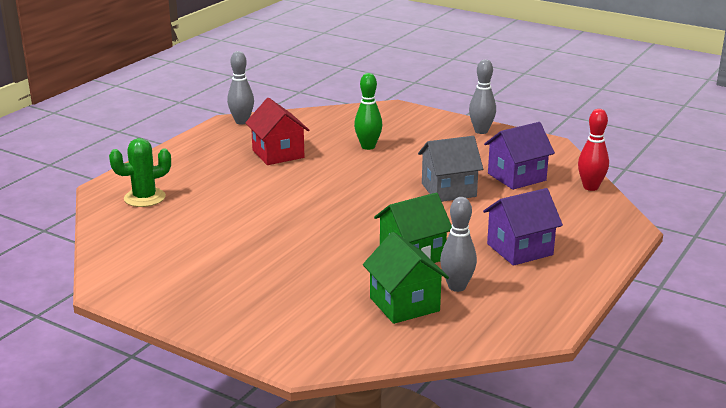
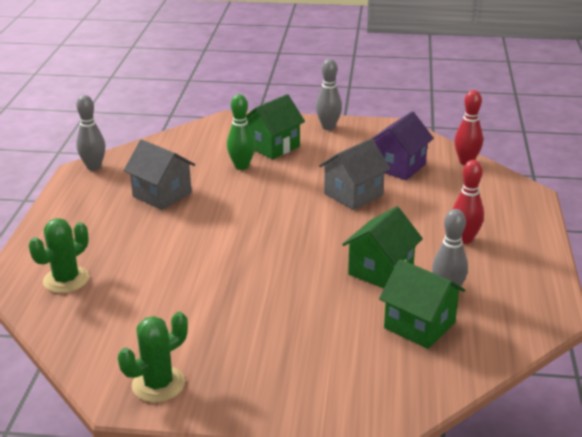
camera: 25 degrees left, 5 degrees up
(146, 287) = (158, 384): none -> green cactus
(278, 154) = (162, 195): red house -> grey house
(412, 136) = (273, 146): none -> green house
(520, 249) = (464, 239): purple house -> red bowling pin

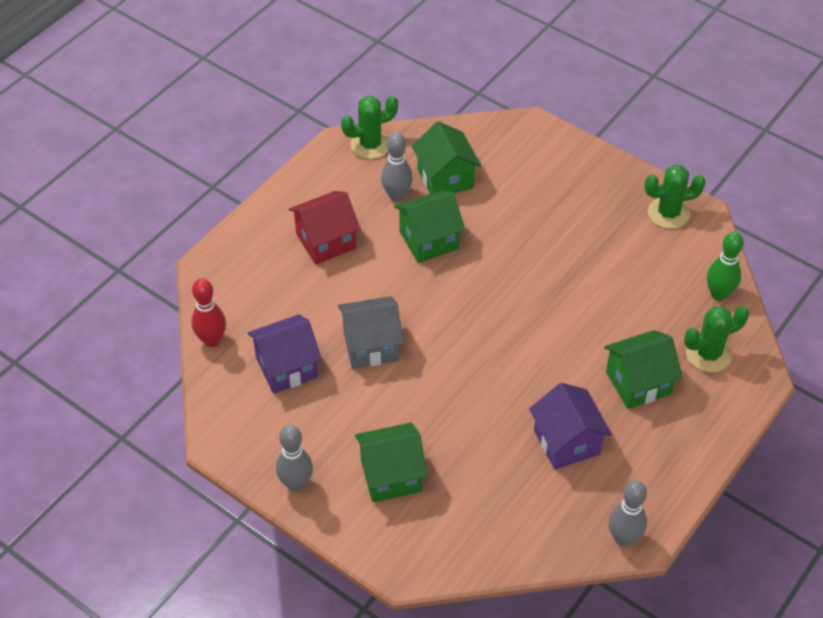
camera: 150 degrees left, 20 degrees up
(123, 242) = (638, 383): none -> green house
(162, 195) = (566, 442): grey house -> purple house
(241, 166) = (452, 452): green bowling pin -> green bowling pin (718, 294)
(464, 239) = (326, 241): red bowling pin -> red house
(525, 326) = (370, 145): none -> green cactus

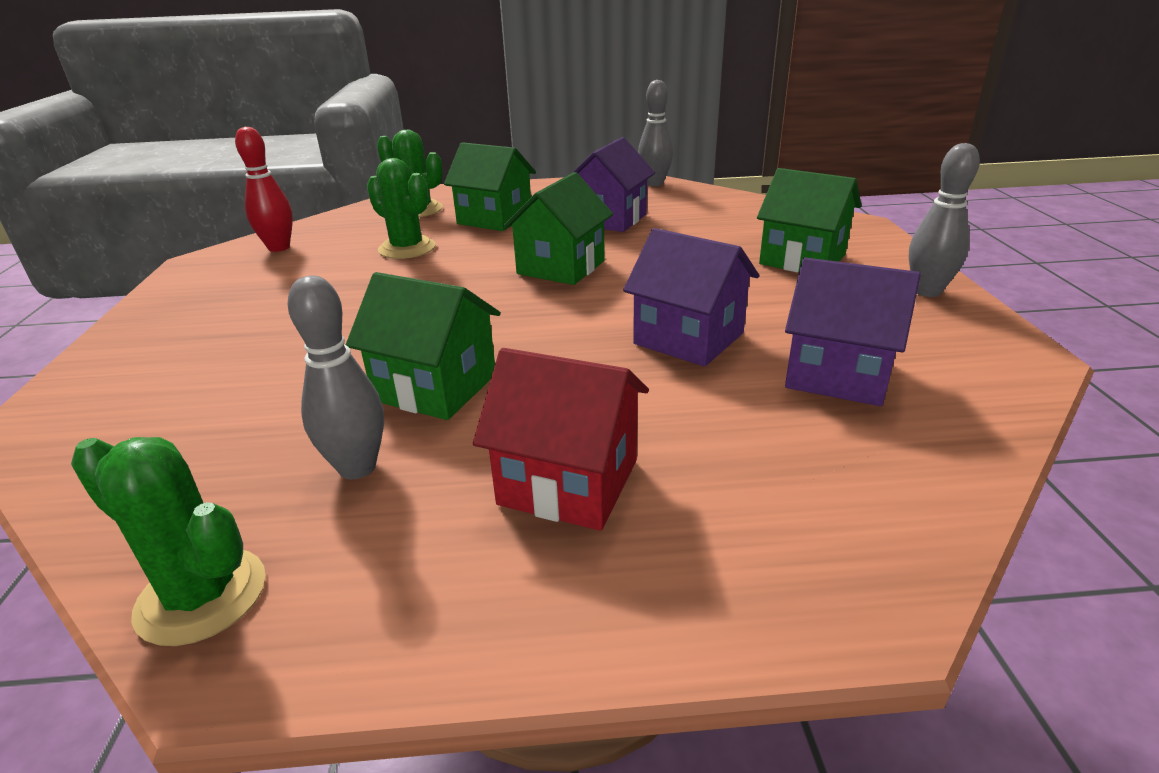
camera: 130 degrees left, 20 degrees down
(212, 340) = (954, 467): red bowling pin -> red bowling pin (279, 248)
(371, 346) = (689, 338): grey house -> purple house
(445, 178) = (259, 441): green house -> green house (561, 267)
(668, 213) = (213, 274): green cactus -> green cactus (407, 248)
(718, 294) = (330, 225): green bowling pin -> none

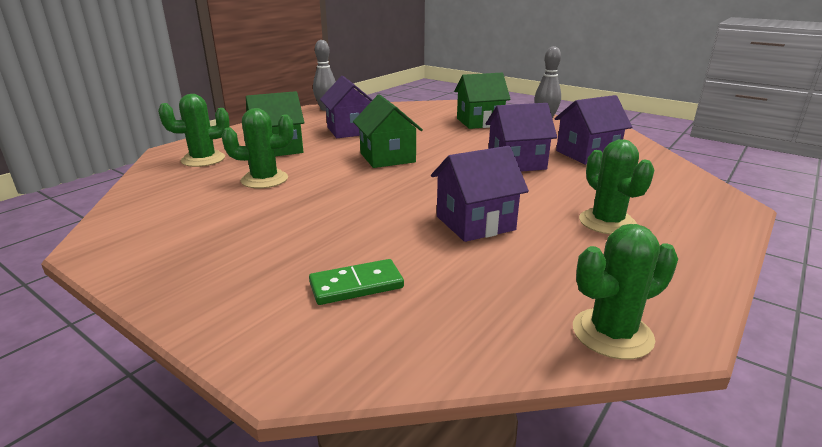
camera: 50 degrees left, 5 degrees down
(211, 386) = (356, 285): none -> green domino
(279, 248) = (151, 213): red bowling pin -> none
(357, 467) = (533, 263): grey bowling pin -> none
(435, 387) = (475, 223): green house -> purple house
(568, 482) = (607, 222): red house -> green cactus

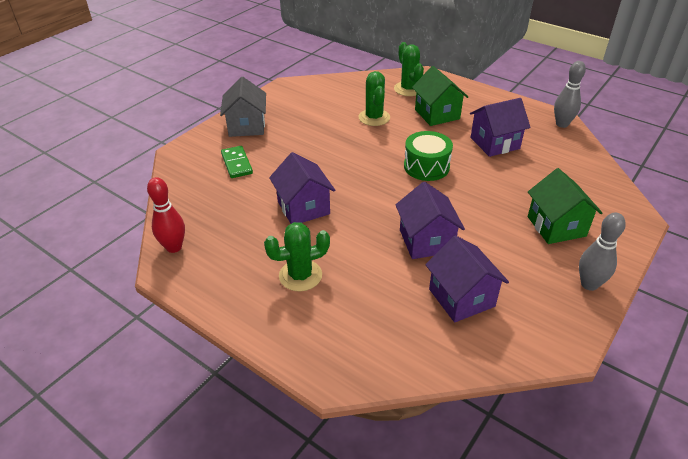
camera: 90 degrees right, 15 degrees up
(225, 283) = (246, 126): none -> grey house
(387, 158) = (426, 166): green house -> green drum
(612, 334) = (174, 247): green cactus -> red bowling pin

